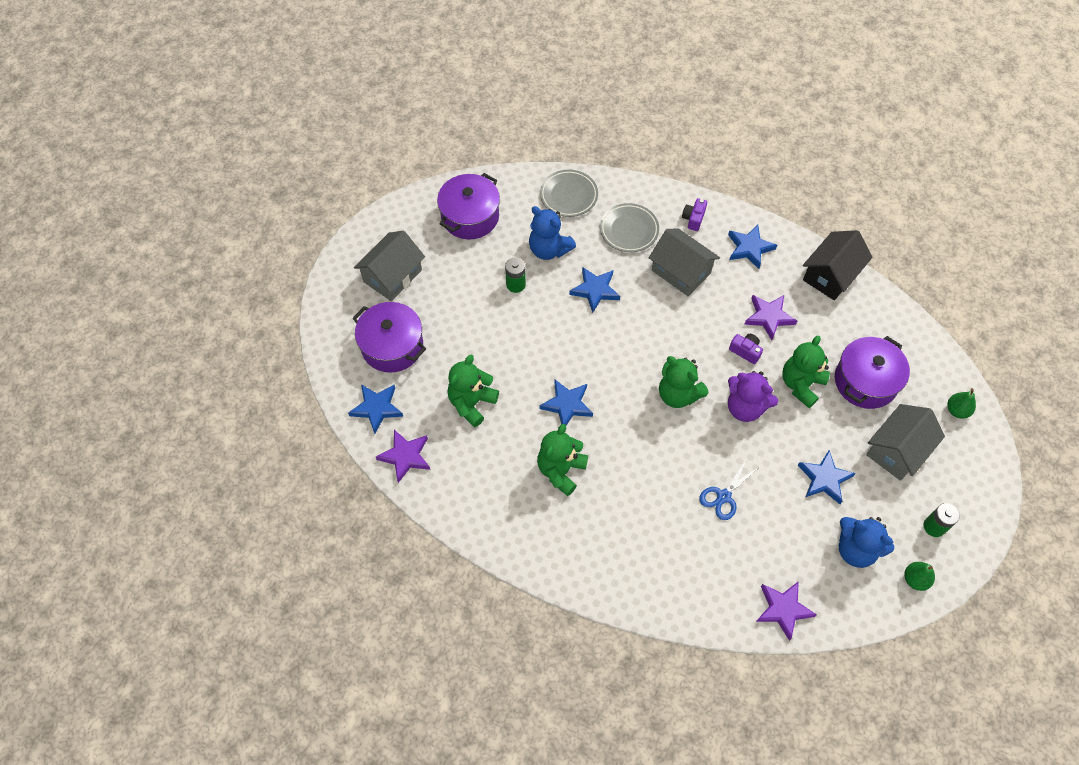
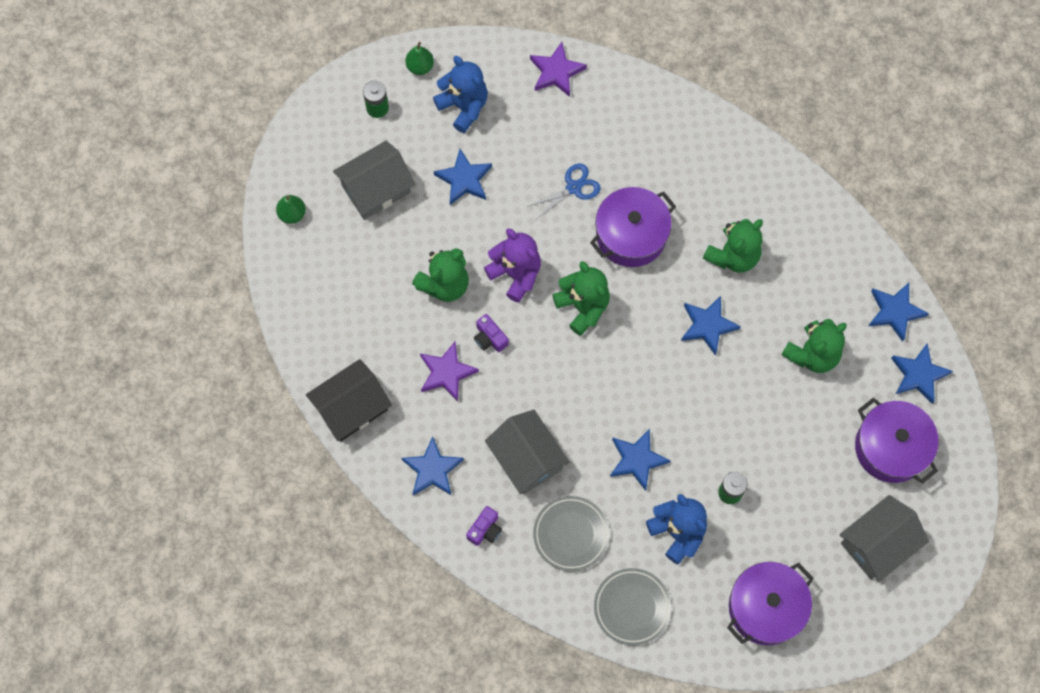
camera: 165 degrees left, 10 degrees up
(405, 456) = (895, 312): purple star -> blue star
(865, 381) = (373, 270): purple pot -> purple pot (631, 235)

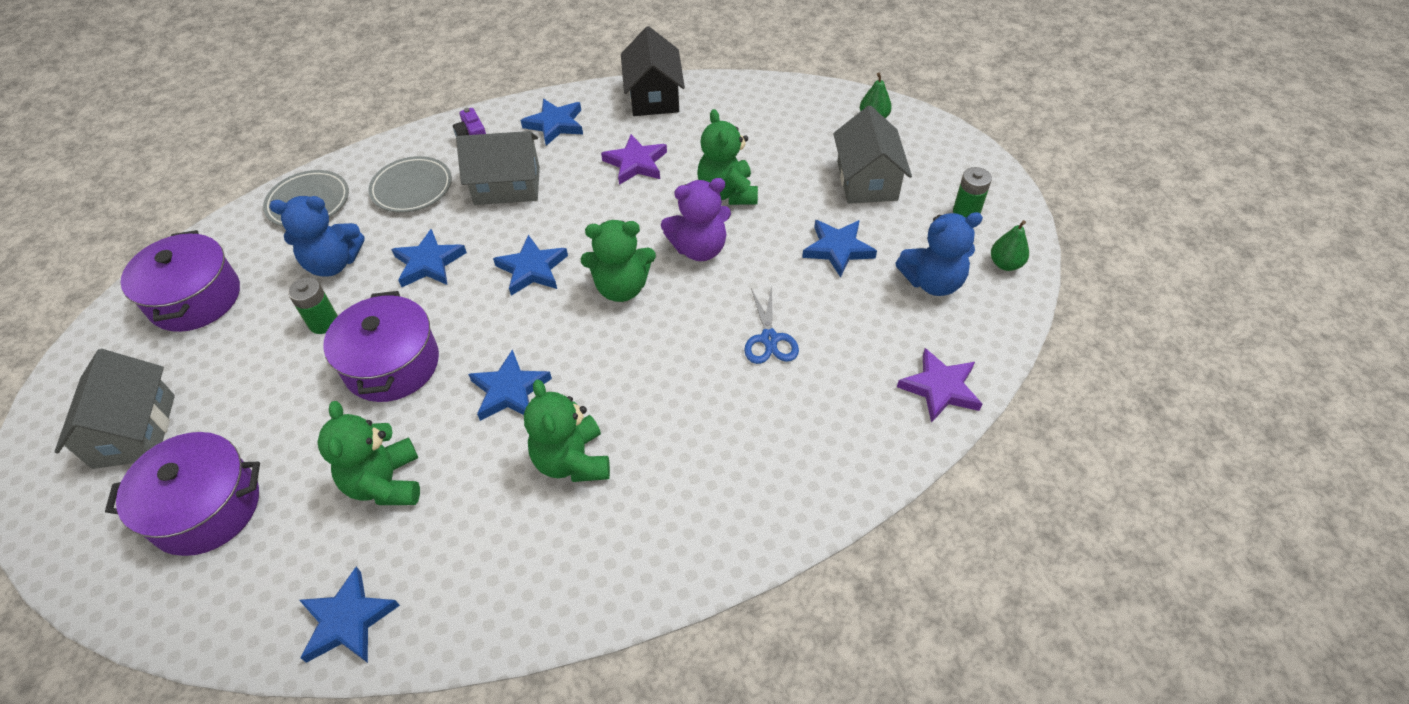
camera: 120 degrees right, 20 degrees down
(490, 338) = (645, 204): purple camera -> none
(631, 235) = (673, 367): purple pot -> purple pot (392, 364)
(918, 375) = (248, 598): blue star -> blue star (532, 269)

